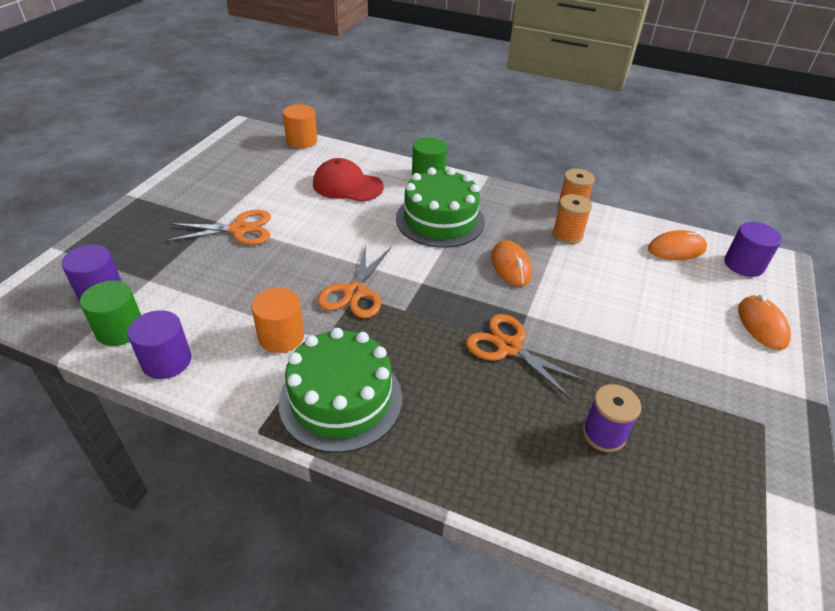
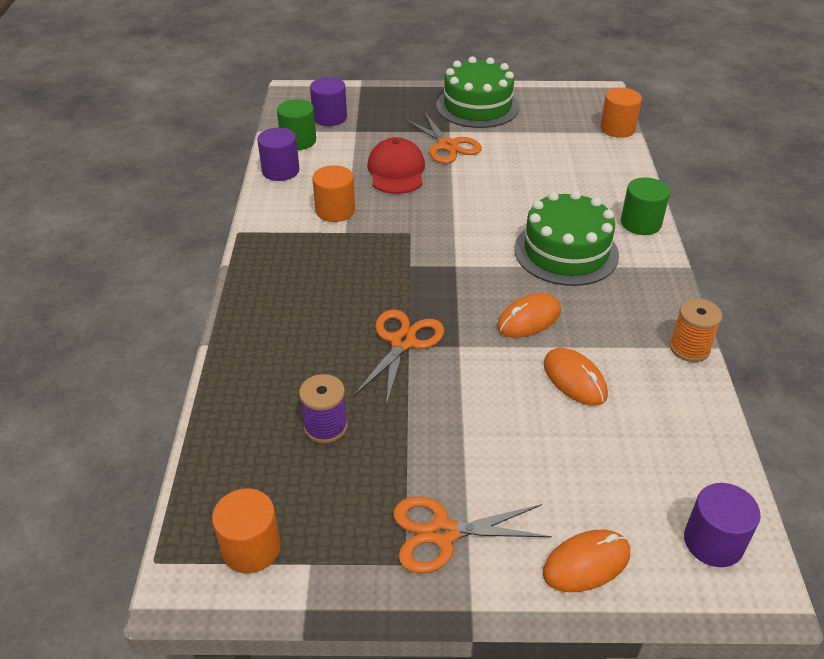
camera: 70 degrees right, 0 degrees up
(341, 399) = (286, 260): green cake -> green cake (477, 106)
(347, 185) = (568, 179): red cap -> red cap (396, 171)
(355, 292) = (413, 231): orange scissors -> orange scissors (443, 533)
(567, 235) = (626, 353): orange spool -> none
(676, 249) = (686, 462): orange mouse -> orange mouse (574, 379)
(749, 534) = (251, 548): none -> orange cylinder

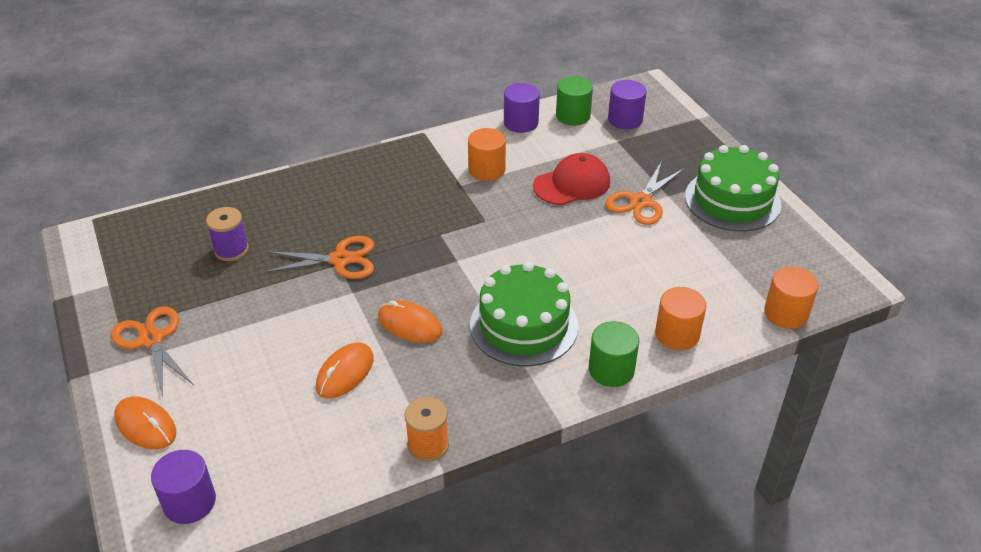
camera: 65 degrees right, 0 degrees up
(251, 548) = (113, 254): orange cylinder -> orange cylinder (677, 334)

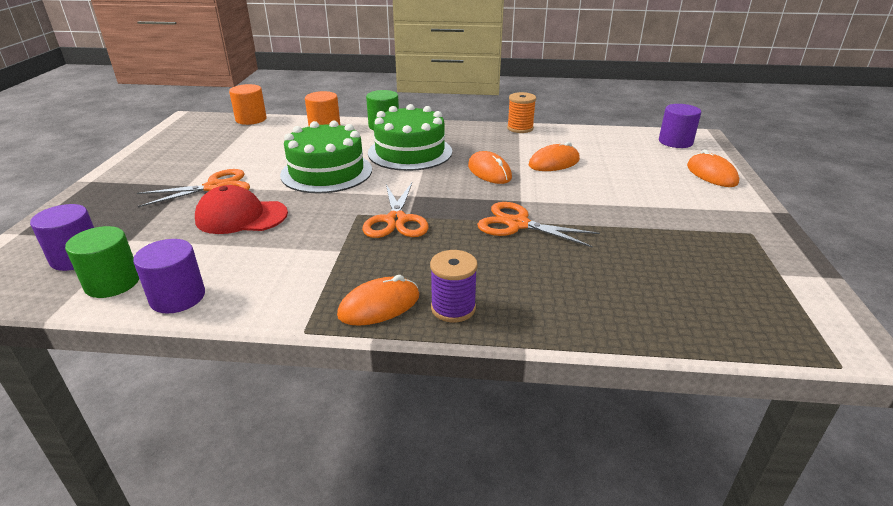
camera: 150 degrees left, 10 degrees down
(151, 340) = (716, 217): orange scissors -> orange scissors (396, 220)
(231, 250) = (631, 265): purple spool -> purple spool (453, 308)
(394, 159) = (379, 305): none -> orange mouse
(486, 170) = (295, 256): orange cylinder -> none
(732, 200) = (153, 168): green cake -> green cake (326, 172)

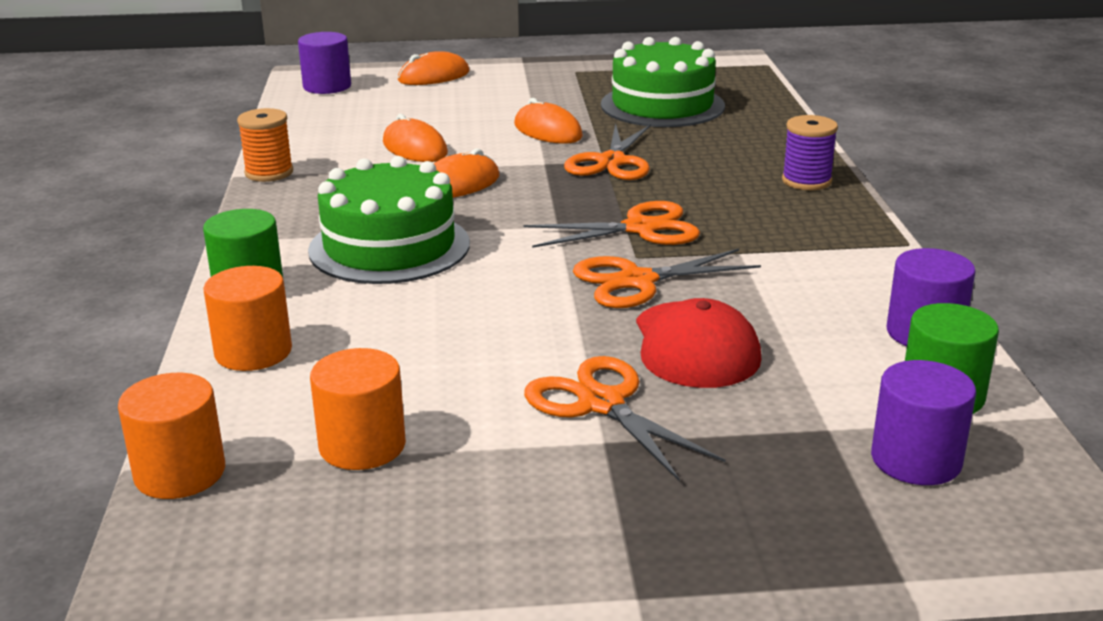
camera: 100 degrees left, 5 degrees down
(236, 143) = (362, 445): none -> orange cylinder
(325, 210) = (637, 281): none -> orange scissors
(326, 172) = (495, 306): green cake -> green cake (662, 105)
(379, 305) = (833, 214): orange mouse -> orange mouse (548, 131)

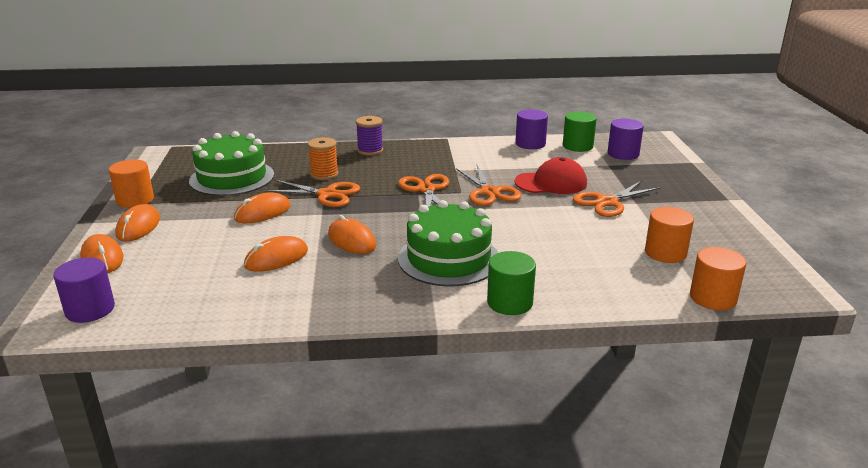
camera: 90 degrees left, 0 degrees up
(253, 352) = (590, 291): orange cylinder -> orange cylinder (135, 200)
(269, 173) = (307, 317): orange spool -> orange spool (324, 174)
(508, 80) = (138, 227): none -> orange mouse

